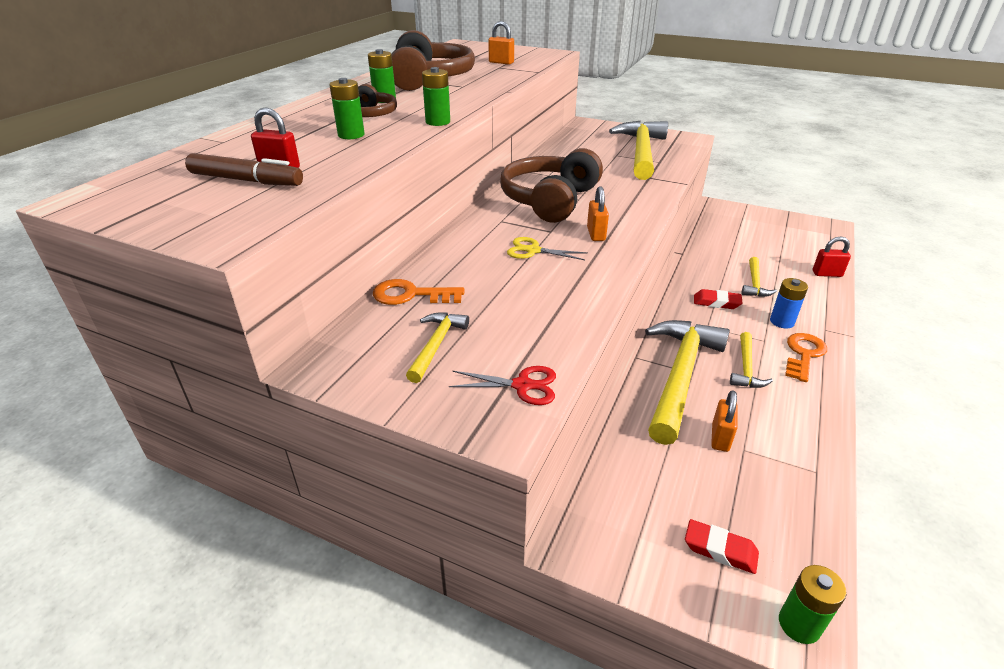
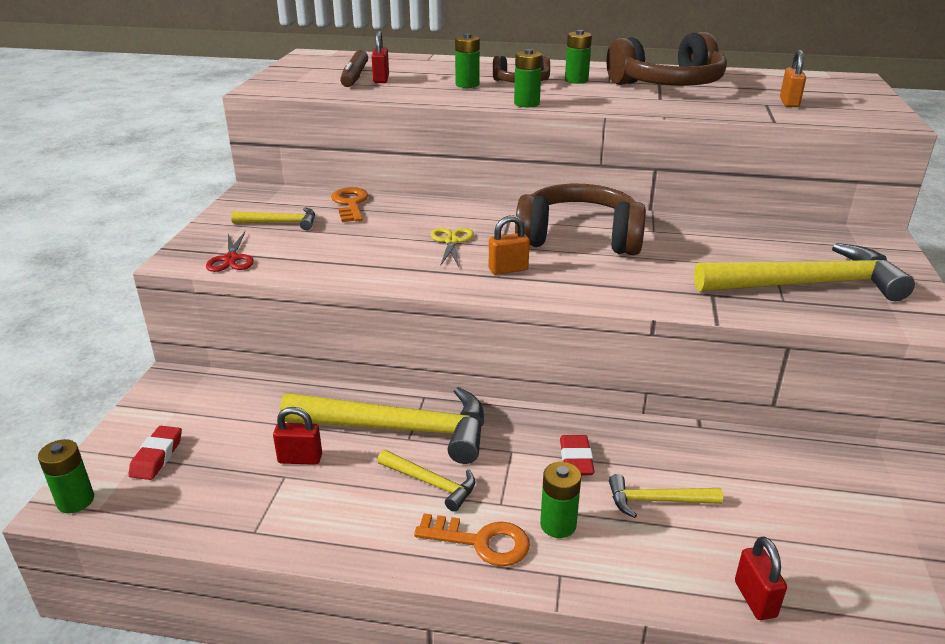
camera: 75 degrees right, 5 degrees down
(720, 438) = (300, 459): orange padlock -> red padlock
(746, 368) = (431, 483): yellow hammer -> yellow hammer turned 150 degrees counterclockwise
(782, 322) = (558, 525): blue battery -> green battery

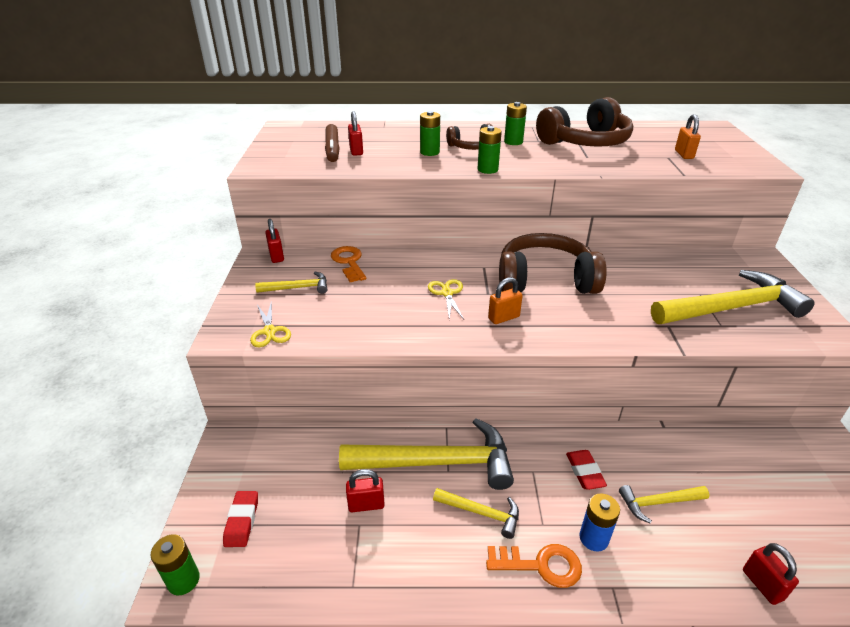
camera: 10 degrees left, 5 degrees up
(231, 259) = (269, 331): red scissors -> yellow scissors
(270, 192) = (276, 256): none -> red padlock
(558, 525) = (593, 538): green battery -> blue battery

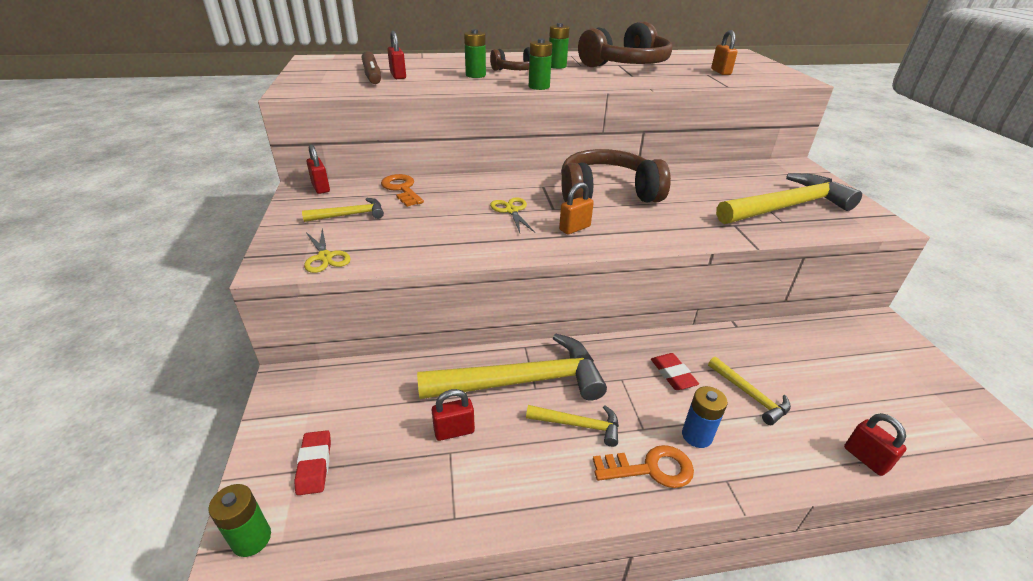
camera: 10 degrees left, 0 degrees up
(658, 503) = (750, 395): yellow hammer -> yellow hammer turned 105 degrees counterclockwise

